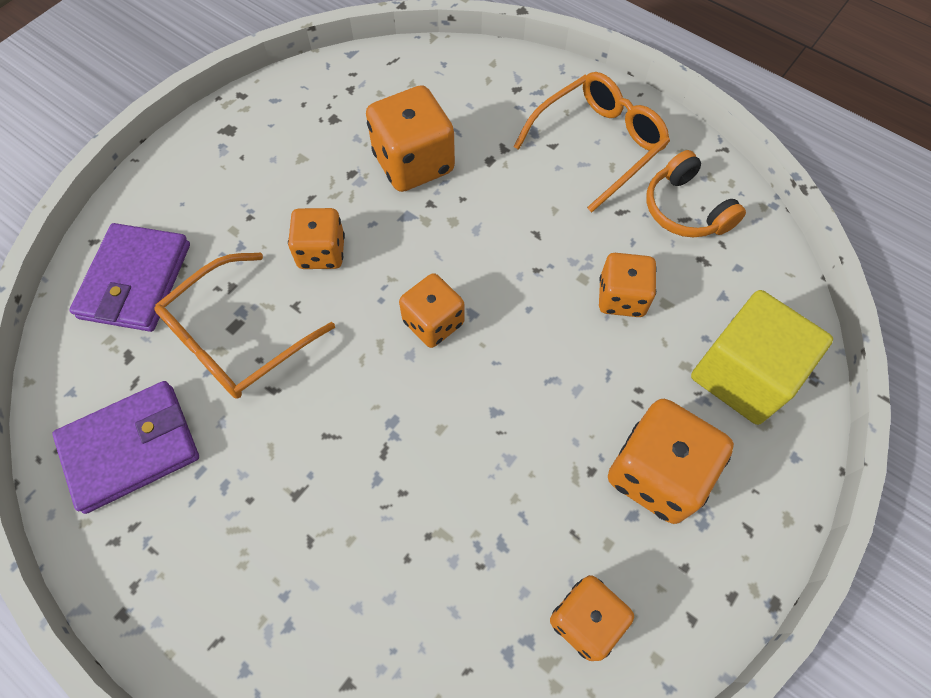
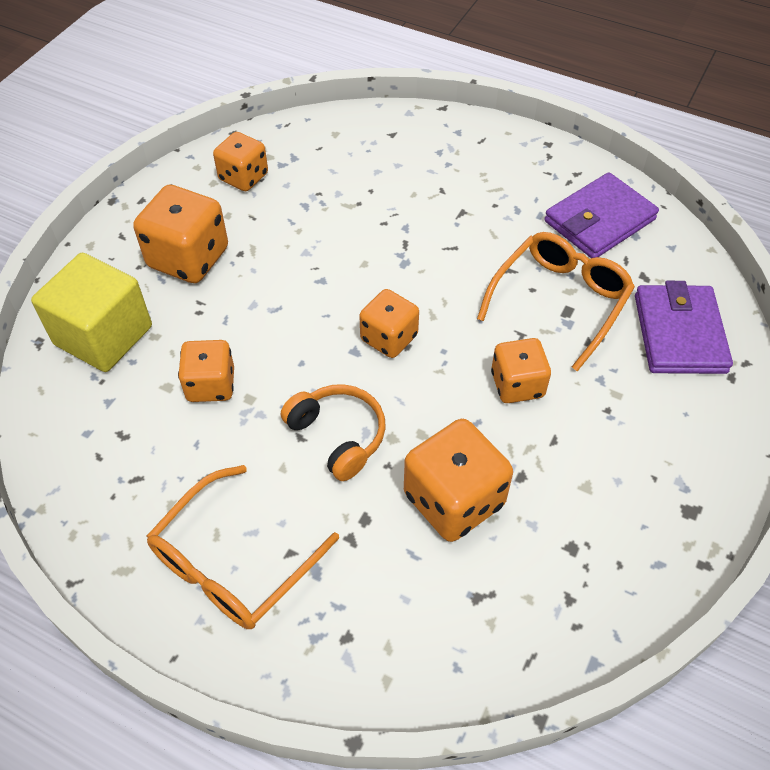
camera: 170 degrees right, 10 degrees down
(686, 209) = (133, 490): orange headphones -> orange headphones (338, 436)

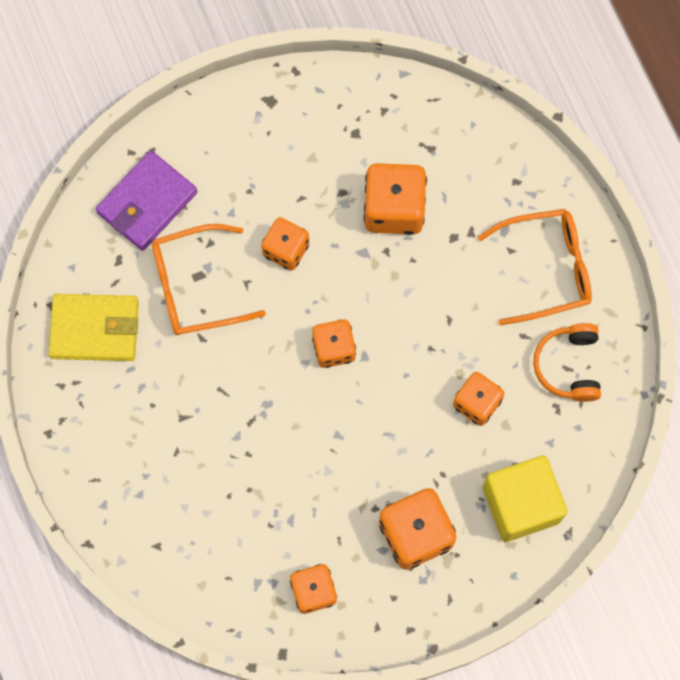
camera: 140 degrees left, 20 degrees up
(338, 436) = (426, 302): orange headphones -> orange headphones (569, 366)
(599, 220) = (95, 329): purple wallet -> yellow wallet

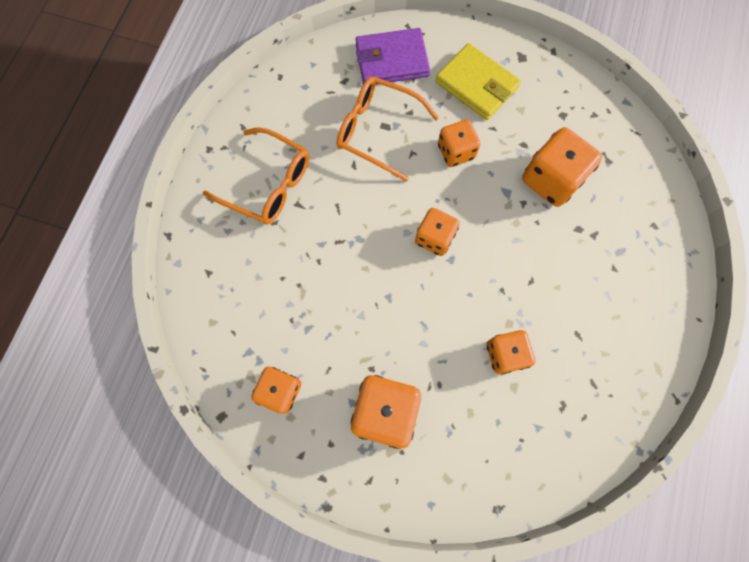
camera: 40 degrees right, 0 degrees up
(95, 329) = (293, 109): yellow wallet -> yellow wallet (476, 85)
(521, 504) = (479, 455): yellow cube -> none
(545, 269) = (631, 300): orange glasses -> orange glasses (267, 184)
(569, 366) = (596, 383): orange headphones -> none

